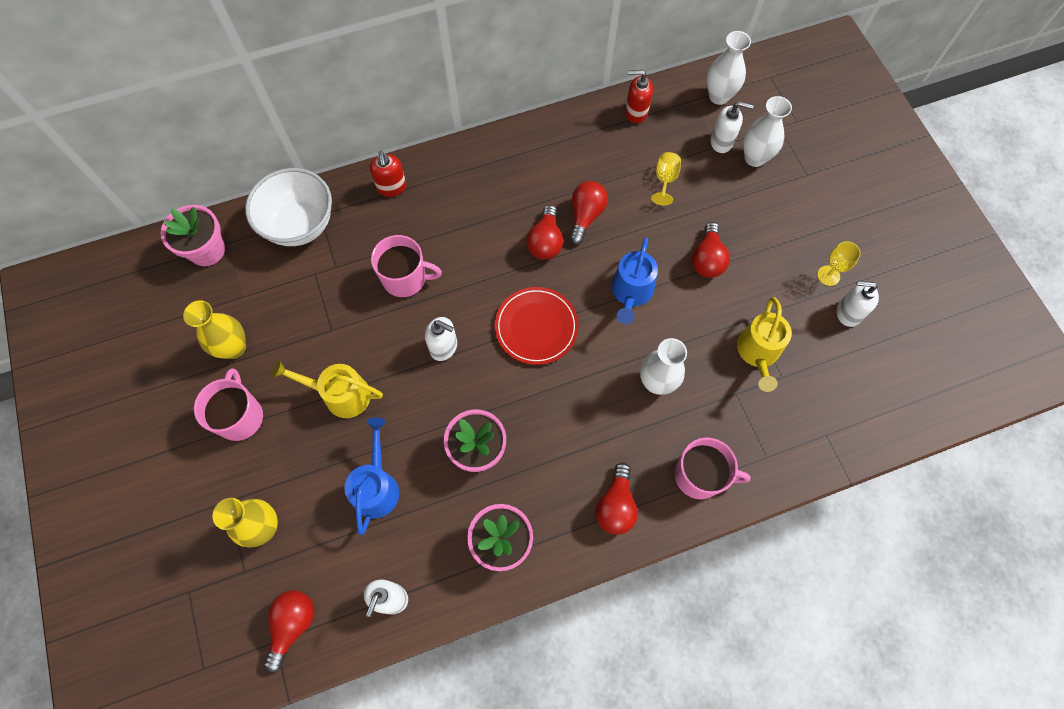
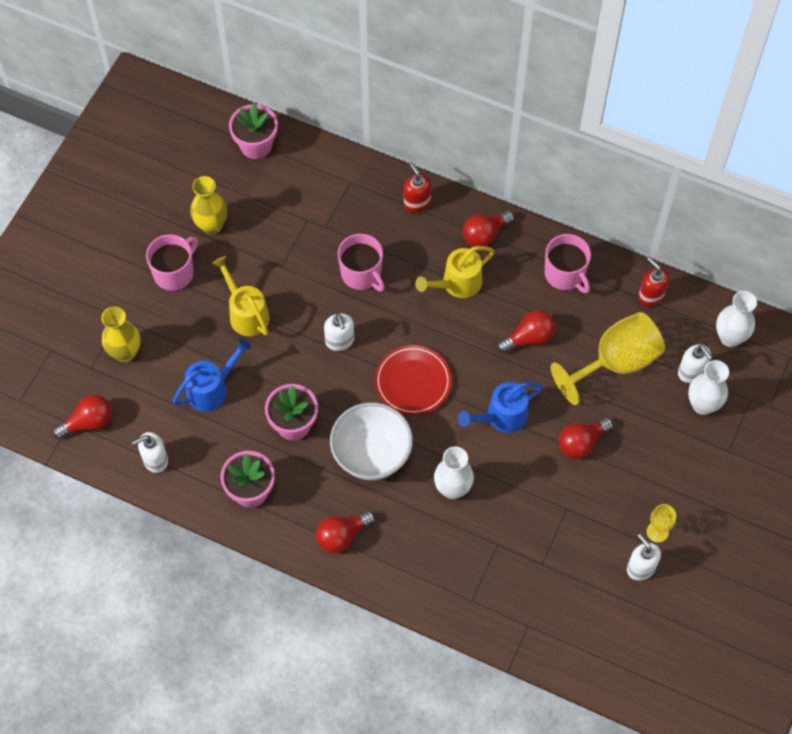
camera: 45 degrees right, 5 degrees down
(300, 225) = (330, 178): white bowl -> white bowl (371, 455)
(391, 187) = (417, 203): red soap dispenser -> red soap dispenser turned 120 degrees clockwise
(545, 242) = (481, 331): red light bulb -> red light bulb (485, 235)
(665, 180) = (615, 362): yellow goblet -> yellow goblet, size x2.21
(700, 475) = (415, 569): pink mug -> pink mug (565, 274)
(758, 353) = (543, 534): yellow watering can -> yellow watering can (457, 284)

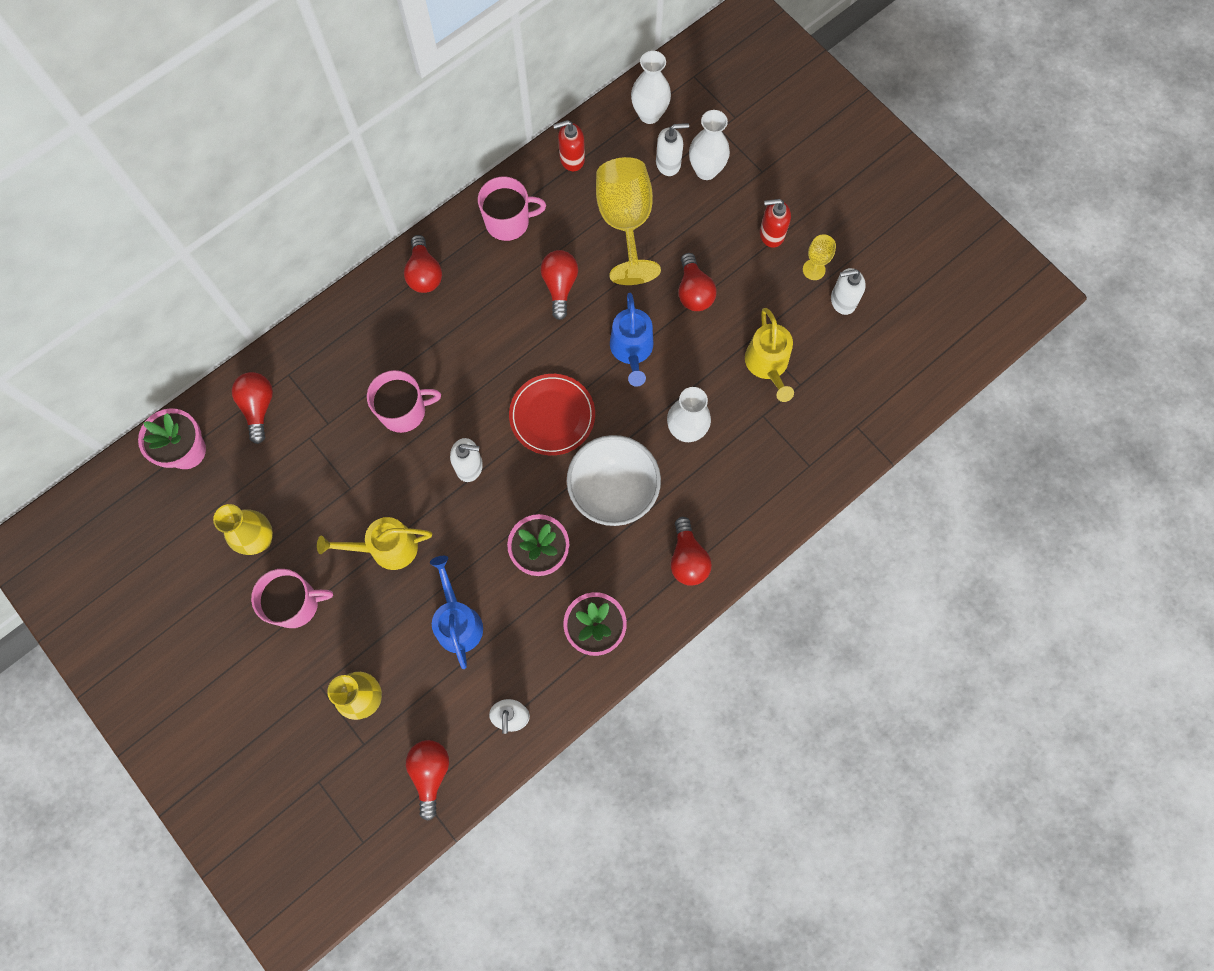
camera: 65 degrees left, 10 degrees up
(174, 273) = (296, 604): pink mug -> pink mug turned 105 degrees clockwise
(313, 175) = (258, 407): none -> red light bulb
(417, 203) = (351, 321): red soap dispenser -> red soap dispenser (771, 234)
(457, 284) = (465, 325): yellow watering can -> yellow watering can (768, 365)

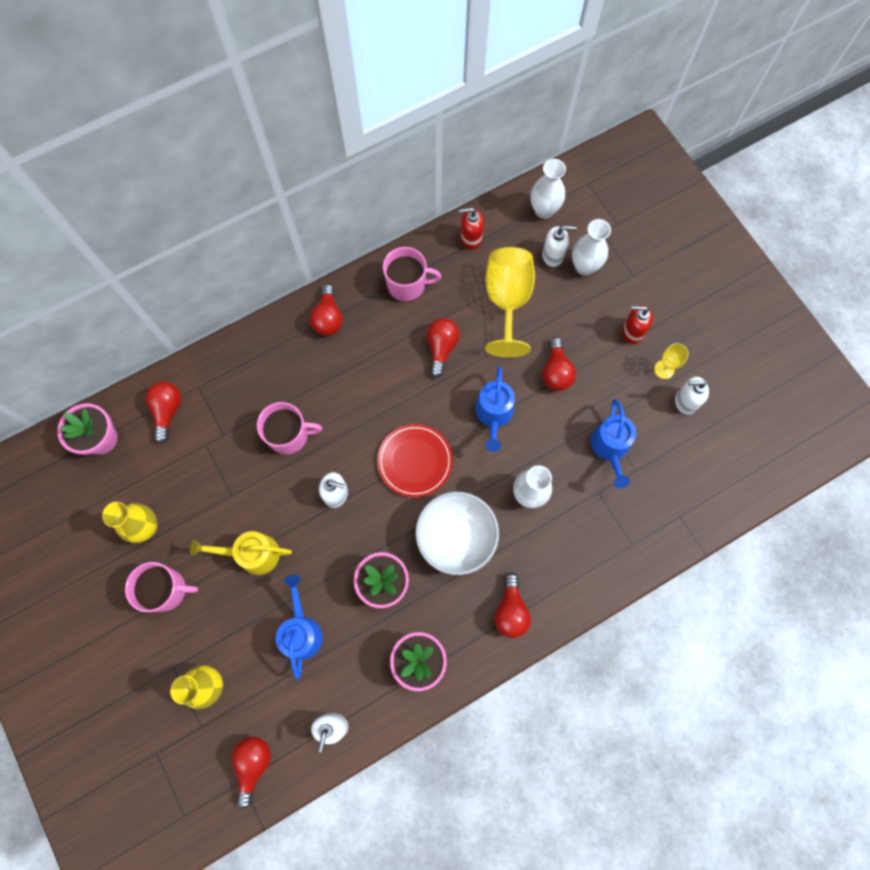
camera: 10 degrees right, 0 degrees up
(768, 365) = (610, 448): yellow watering can -> blue watering can

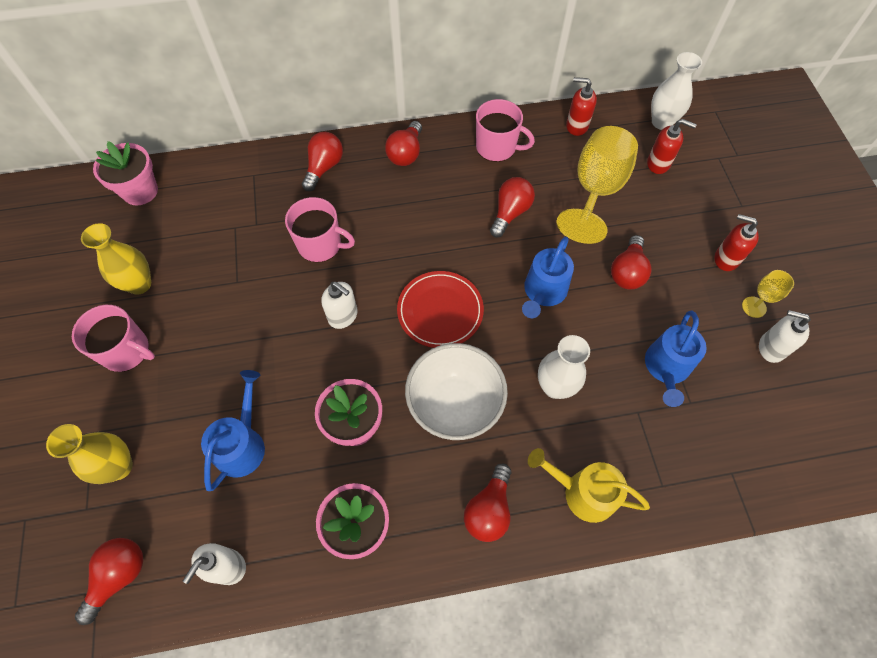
camera: 20 degrees right, 10 degrees down
(168, 411) = (214, 187): red light bulb -> red light bulb (324, 167)
(252, 554) = (230, 346): yellow watering can -> yellow watering can (582, 492)
(553, 255) = (658, 164): white soap dispenser -> red soap dispenser
(584, 266) = (690, 183): white vase -> none

